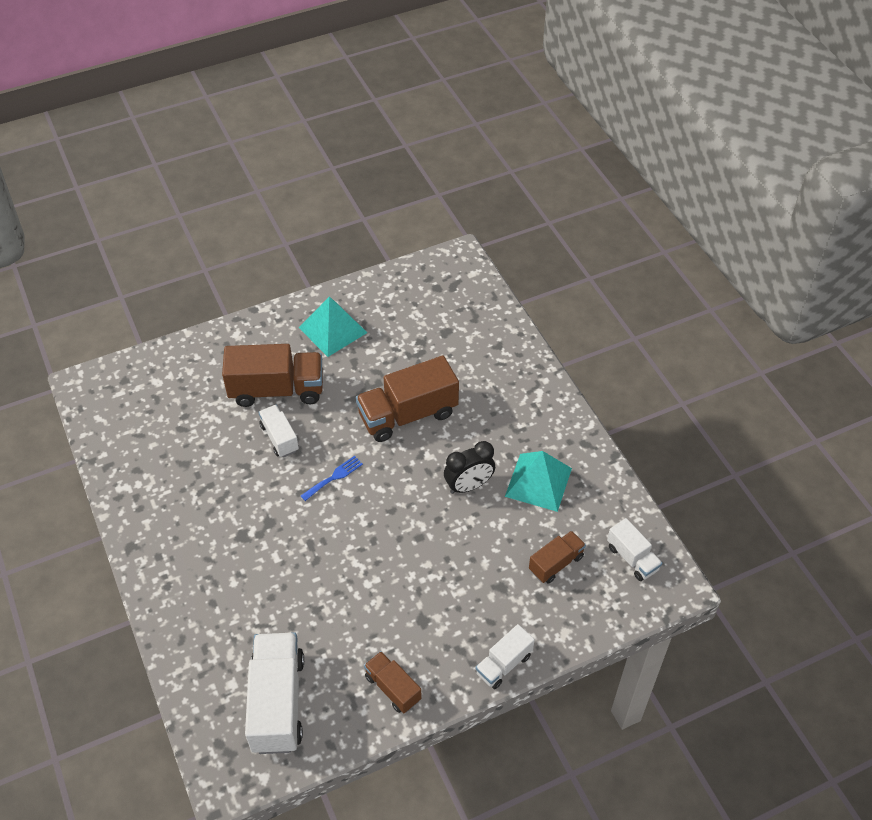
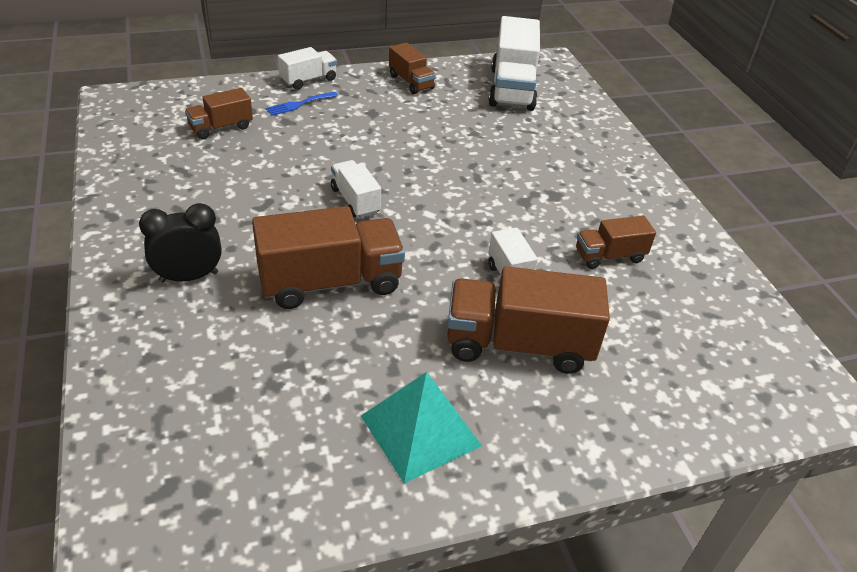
camera: 175 degrees left, 10 degrees down
(204, 475) = (609, 256): none -> brown truck
(334, 477) = (444, 230): blue fork -> blue fork (299, 104)
(469, 486) = (281, 198): black clock -> black clock (189, 277)
(538, 482) = (196, 189): turquoise pyramid -> none
(632, 558) = (140, 120): white truck -> white truck (355, 201)

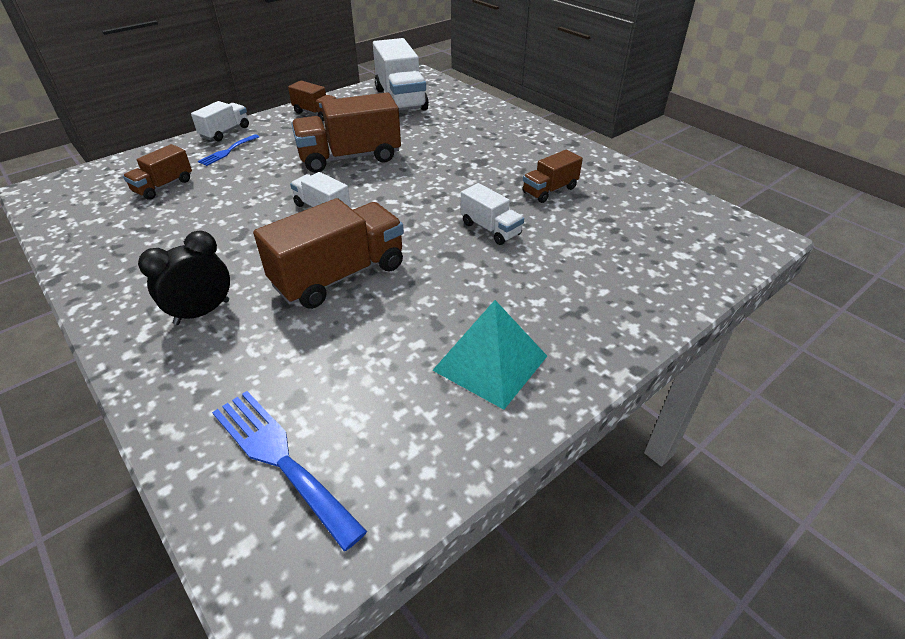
camera: 20 degrees left, 0 degrees up
(181, 446) = (280, 459): none -> blue fork
(518, 344) = (525, 272): brown truck -> brown truck (350, 157)

